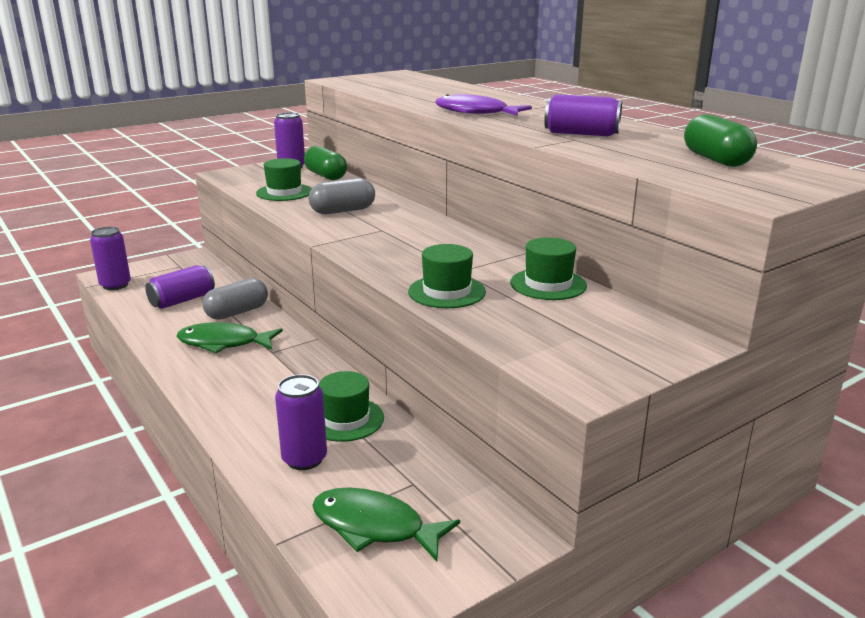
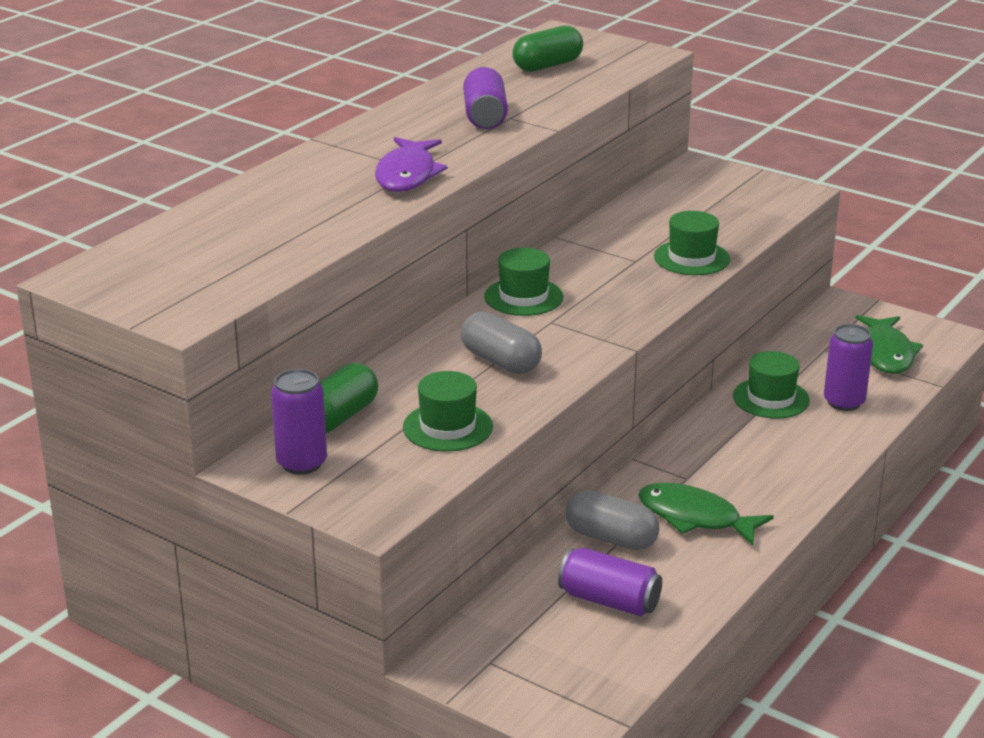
camera: 110 degrees left, 5 degrees up
(115, 285) = (604, 694): purple can -> none
(224, 343) = (695, 517): green fish -> green fish turned 135 degrees clockwise
(548, 284) = (633, 219): green hat -> green hat (523, 297)

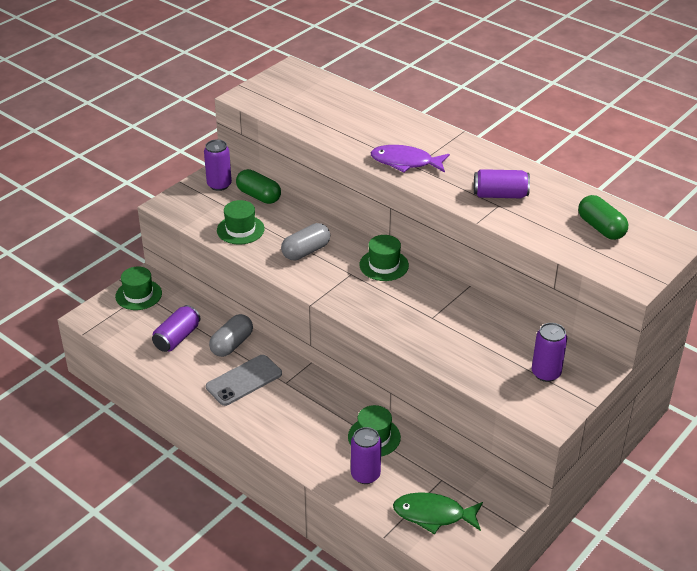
camera: 95 degrees right, 10 degrees up
(691, 258) = (434, 344): green hat -> green hat (138, 295)
(695, 517) = (244, 380): green fish -> grey phone
(718, 193) = (546, 373): none -> purple can

